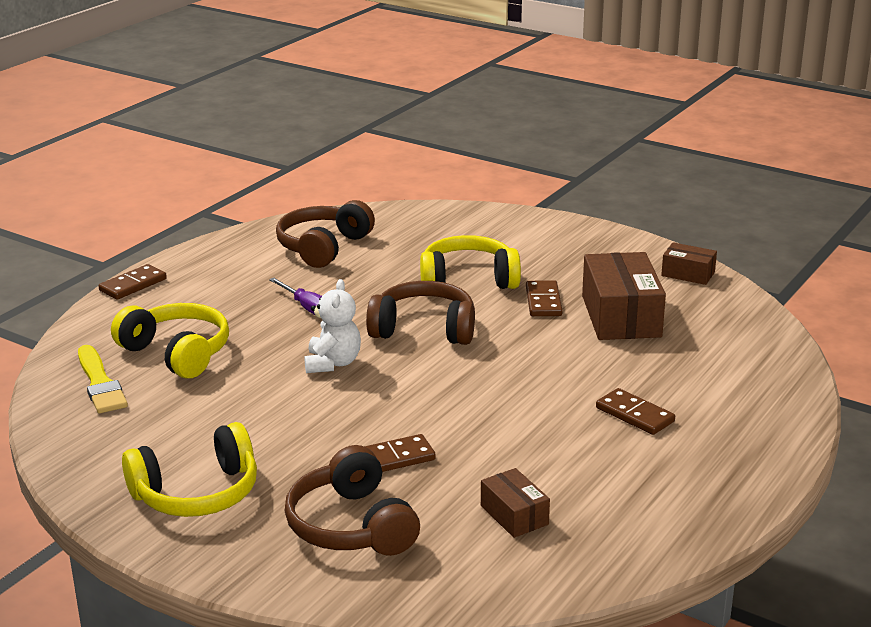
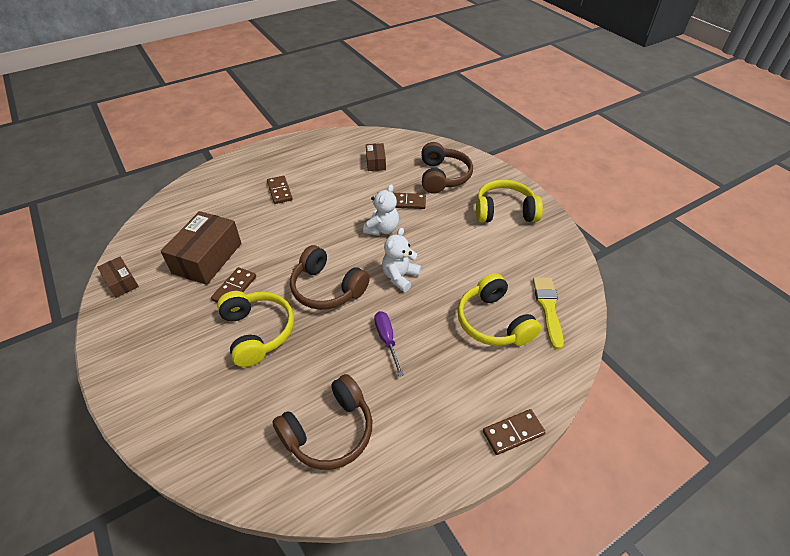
camera: 155 degrees left, 20 degrees up
(404, 409) = (382, 229): none -> white teddy bear
(468, 280) = (258, 332): yellow headphones -> yellow headphones turned 135 degrees counterclockwise

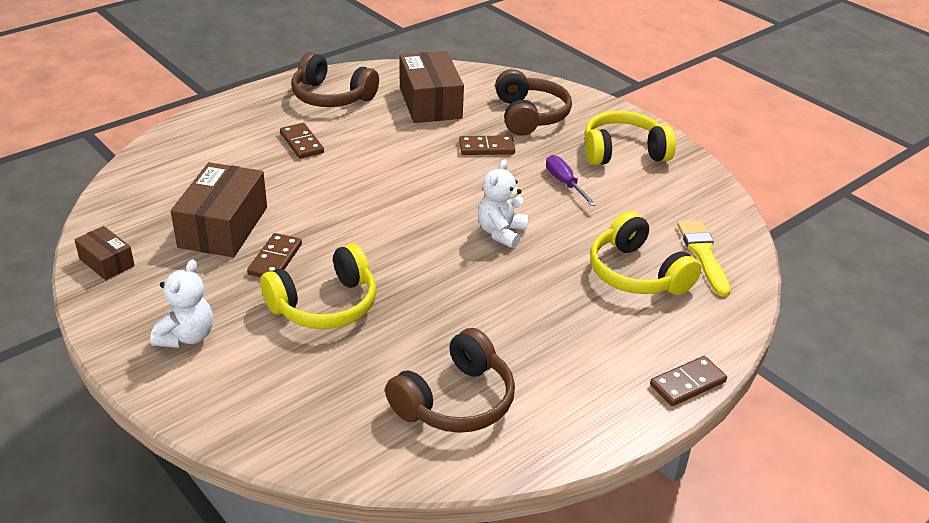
camera: 10 degrees left, 10 degrees down
(258, 332) = (325, 305): yellow headphones -> yellow headphones turned 90 degrees clockwise
(327, 288) = (405, 251): brown headphones -> brown headphones (331, 97)
(376, 162) = (430, 103): brown box -> brown box, size x1.90
(382, 229) = (462, 180): white teddy bear -> white teddy bear (186, 336)
(387, 340) = (503, 301): purple screwdriver -> purple screwdriver (564, 183)

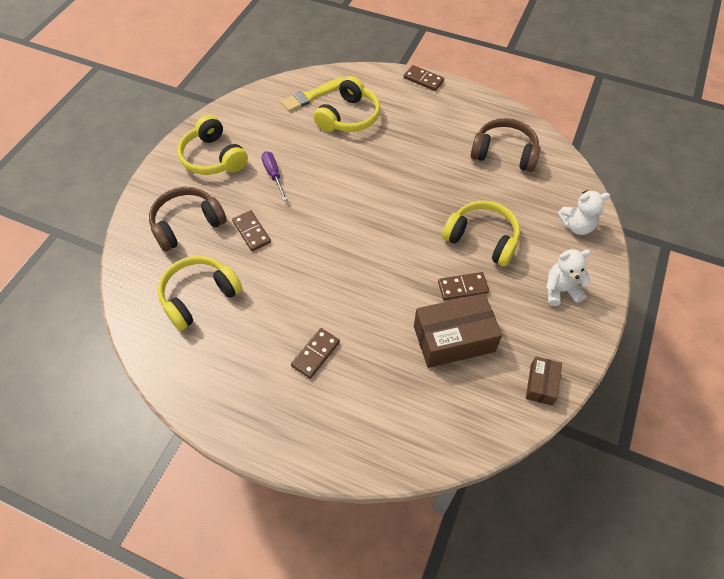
camera: 115 degrees left, 20 degrees up
(331, 97) = (226, 375): brown headphones -> none
(430, 103) = (199, 296): brown box -> yellow headphones
(501, 232) = (351, 186): white teddy bear -> white teddy bear (577, 226)
(564, 183) = (273, 175): purple screwdriver -> purple screwdriver turned 120 degrees clockwise

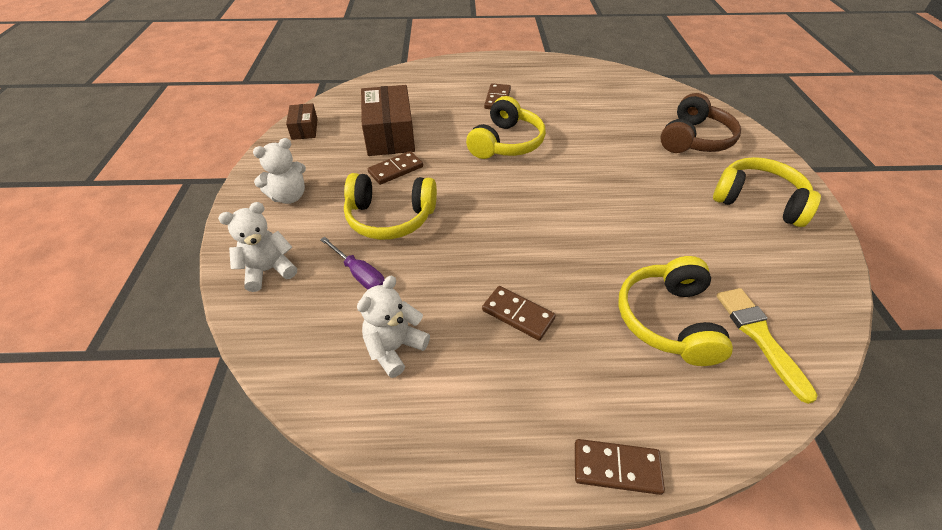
camera: 155 degrees right, 10 degrees down
(199, 296) = (619, 102): yellow headphones -> yellow headphones (506, 143)
(252, 232) = (631, 151): brown domino -> brown domino (518, 314)
(273, 175) = (673, 206): purple screwdriver -> purple screwdriver (360, 274)
(311, 96) = (759, 336): yellow brush -> yellow brush turned 45 degrees counterclockwise
(453, 338) = (390, 135): brown box -> brown box turned 60 degrees counterclockwise
(504, 153) = (395, 348): brown headphones -> white teddy bear

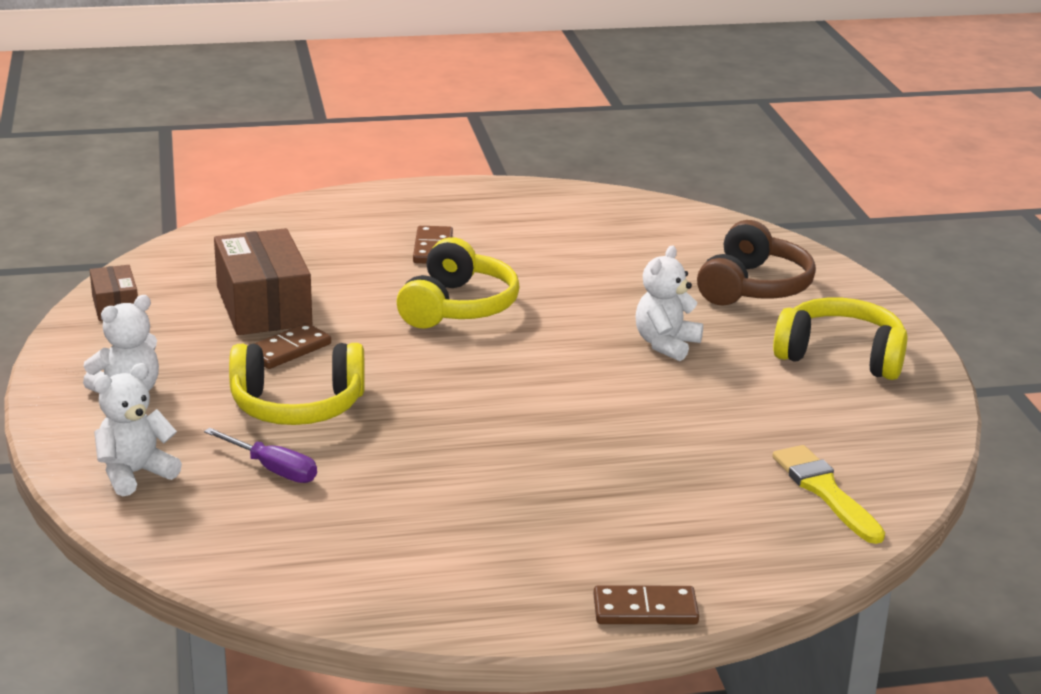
camera: 10 degrees left, 20 degrees down
(395, 348) = (346, 535): white teddy bear -> white teddy bear (666, 344)
(518, 314) = (507, 493): brown domino -> none
(667, 320) = (708, 485): yellow headphones -> none

